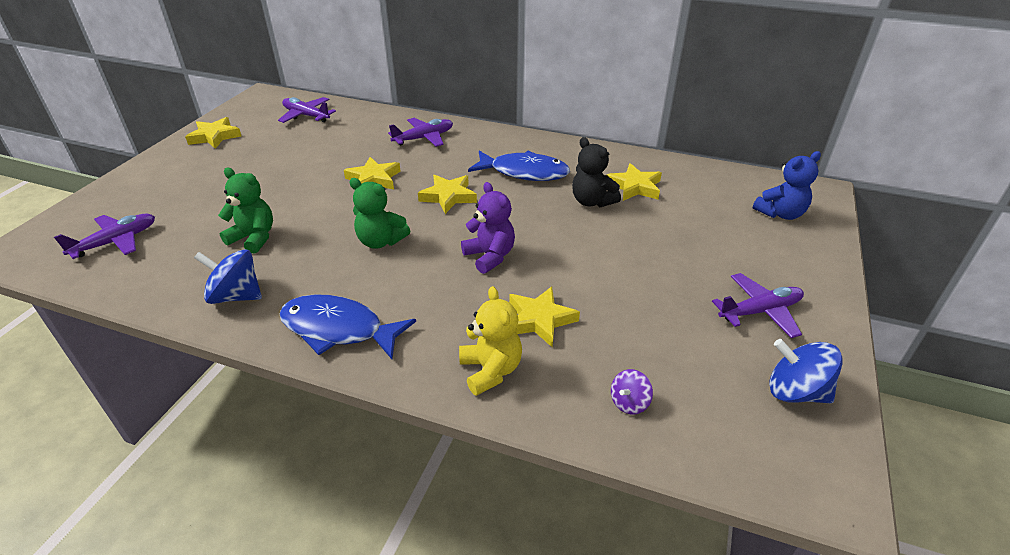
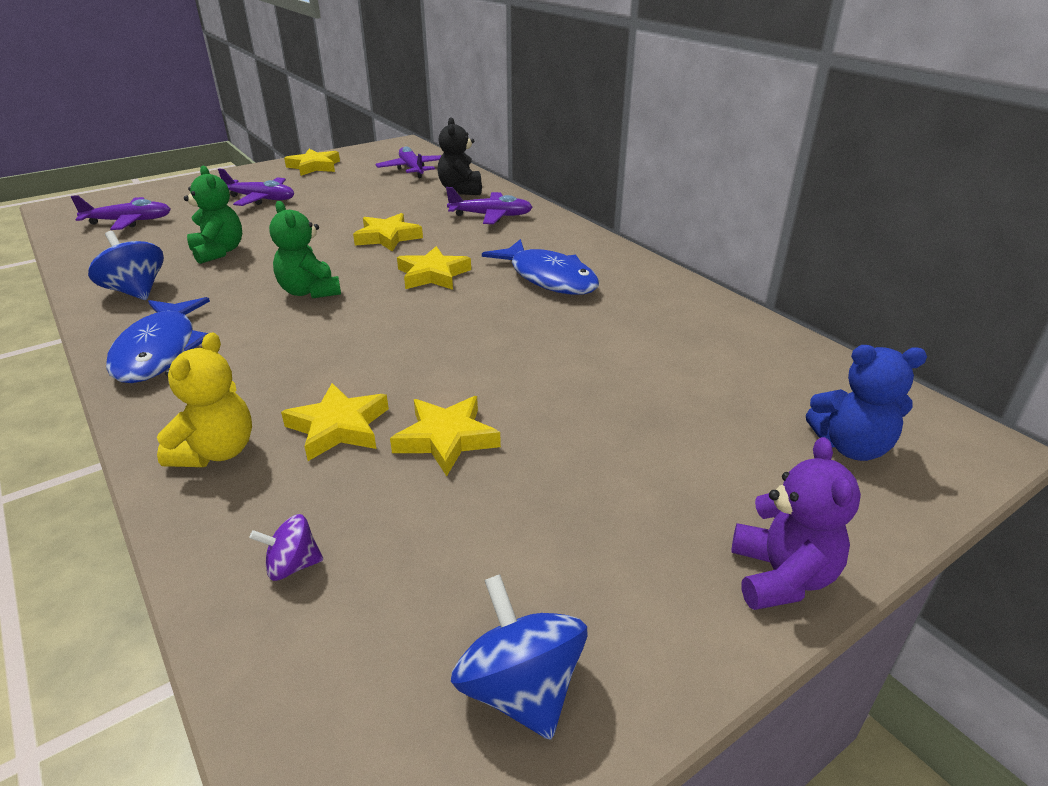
camera: 35 degrees right, 5 degrees down
(338, 329) = (160, 351): blue fish -> blue fish turned 150 degrees counterclockwise
(490, 256) = (386, 344): purple teddy bear -> purple teddy bear (781, 576)
(592, 201) = (584, 333): black teddy bear -> black teddy bear (461, 190)
(634, 187) = (665, 336): yellow star -> yellow star (446, 439)
(760, 311) = (625, 554): purple plane -> purple plane (260, 199)

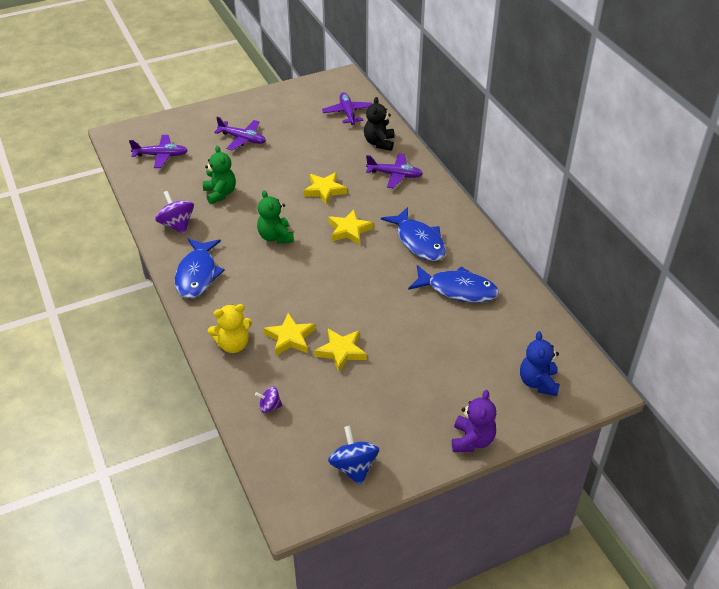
camera: 10 degrees right, 10 degrees up
(136, 291) = (177, 225): blue spinning top -> purple spinning top
(216, 452) = (233, 344): yellow teddy bear -> yellow teddy bear turned 45 degrees clockwise
(314, 166) = (278, 102): yellow star -> none
(635, 328) = (458, 290): none -> blue fish
(851, 447) = (538, 382): blue teddy bear -> blue teddy bear turned 75 degrees clockwise

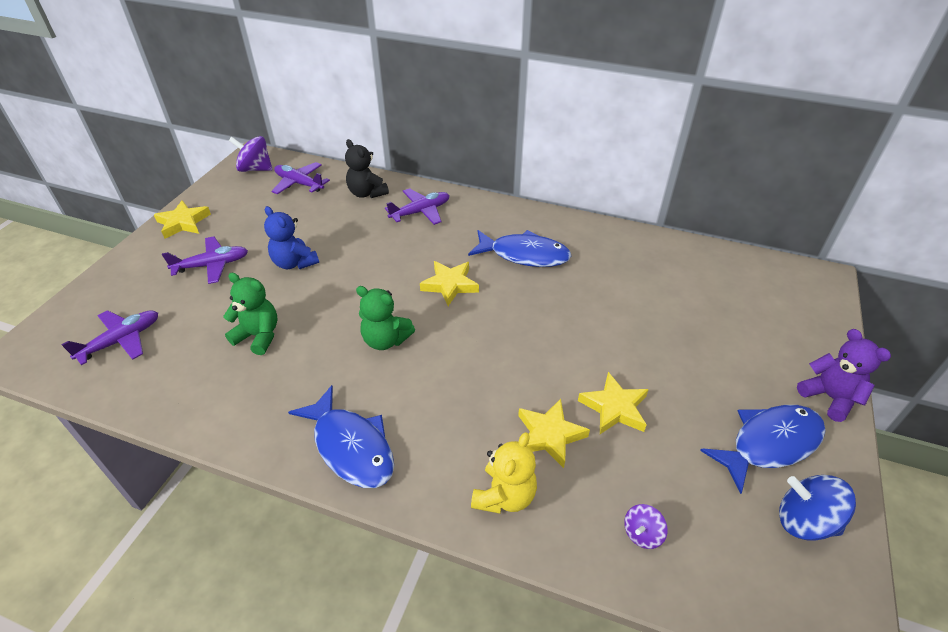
camera: 45 degrees left, 0 degrees up
(177, 225) = (247, 406): purple spinning top -> purple spinning top (255, 169)
(324, 190) = (373, 263): yellow star -> yellow star (183, 223)
(458, 290) = (615, 274): blue fish -> blue fish (769, 444)
(538, 382) = (784, 306): blue teddy bear -> blue teddy bear (294, 263)

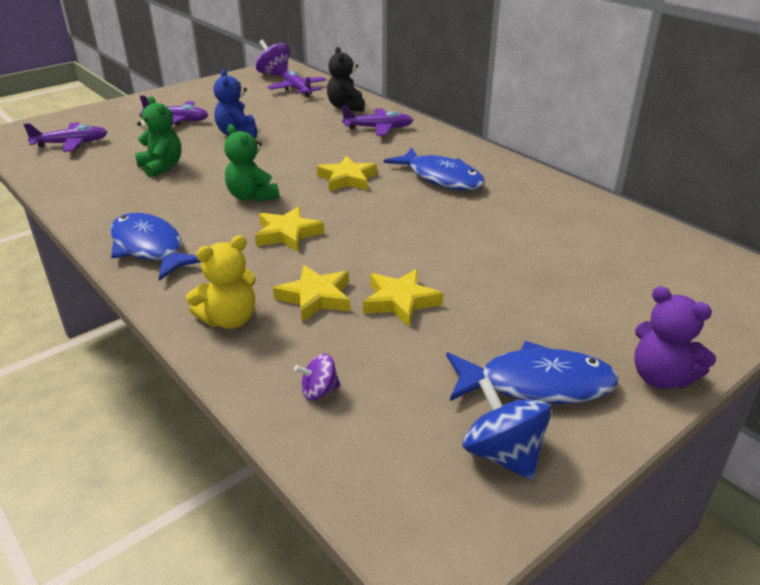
camera: 30 degrees right, 10 degrees down
(183, 223) = (186, 93): yellow star -> yellow star (287, 234)
(351, 447) = (149, 248): blue fish -> blue fish turned 150 degrees clockwise
(829, 397) = (661, 377): purple teddy bear -> purple teddy bear turned 135 degrees clockwise

